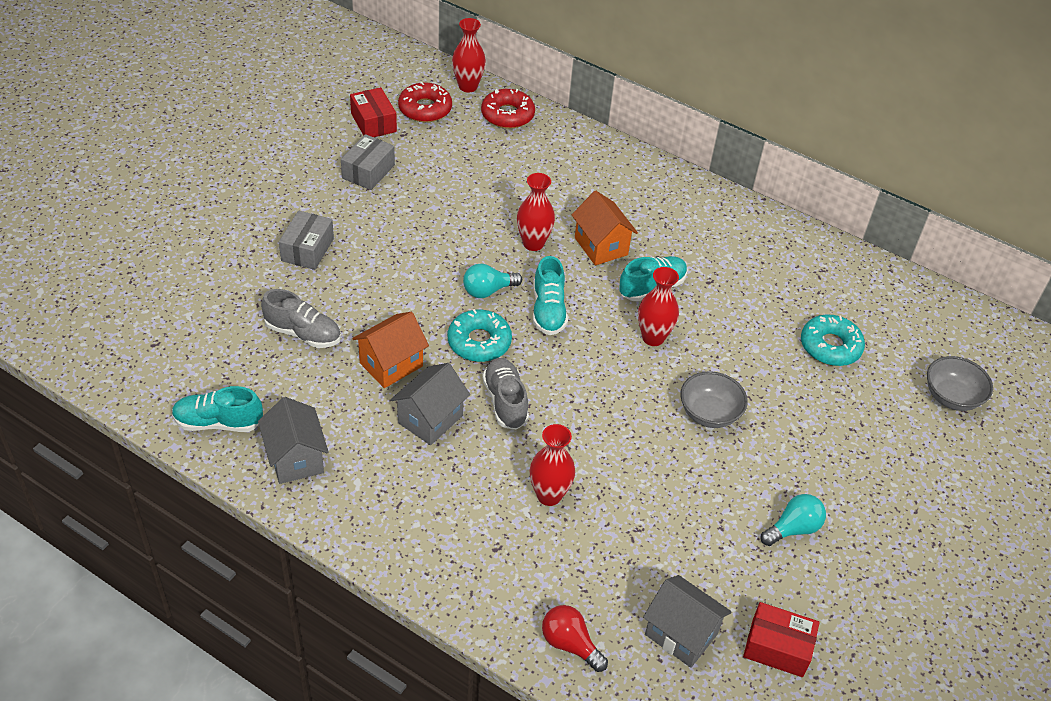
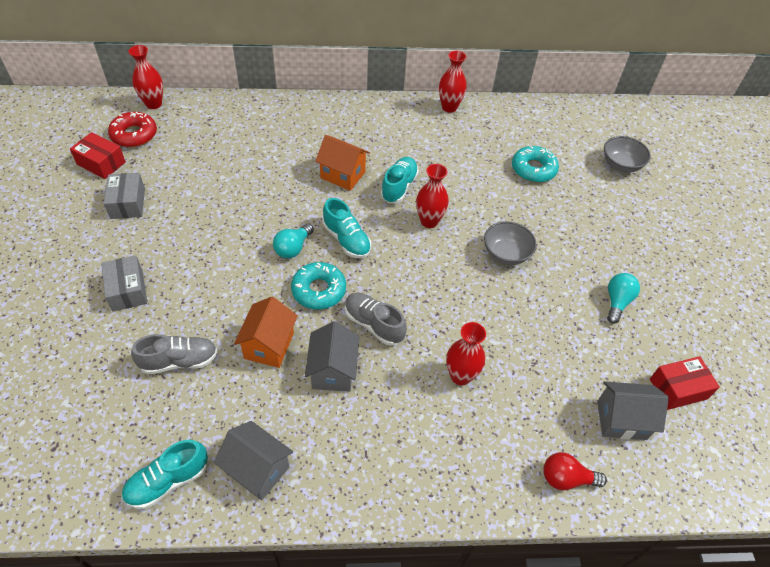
camera: 35 degrees left, 5 degrees up
(507, 115) = (200, 112): red donut -> none
(533, 243) = (296, 196): red vase -> red vase (449, 107)

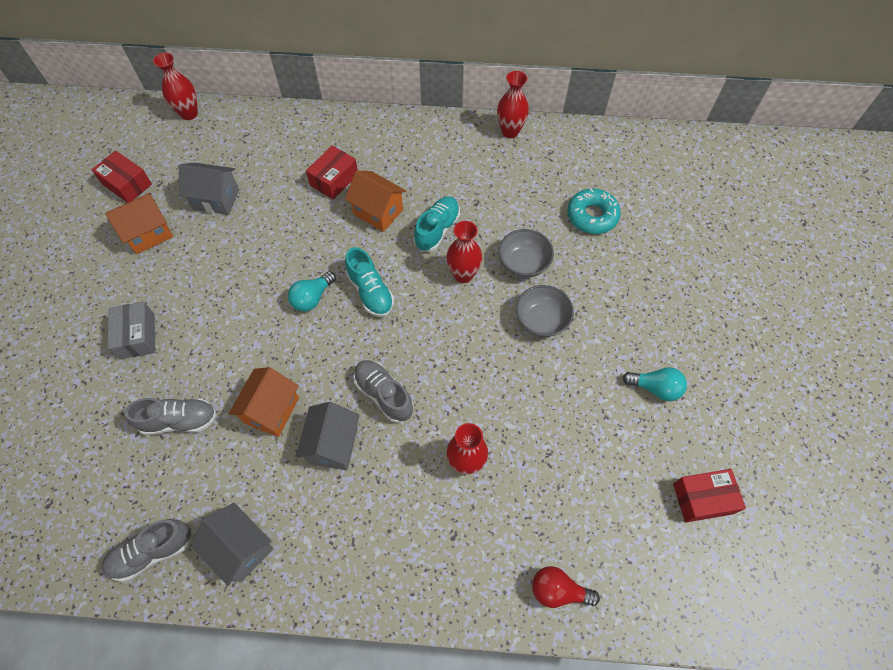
camera: 10 degrees right, 10 degrees up
(128, 203) = (149, 234): grey box -> orange house
(134, 135) = (164, 151): red donut -> none
(168, 481) = (152, 552): turquoise shoe -> grey shoe
(298, 151) = (334, 180): none -> red box
(319, 290) = (332, 350): turquoise donut -> none
(617, 302) = (655, 388): turquoise light bulb -> turquoise light bulb turned 75 degrees clockwise
(621, 165) = (695, 216): grey bowl -> grey bowl (523, 263)
(621, 420) = (631, 529): grey house -> grey house (216, 199)

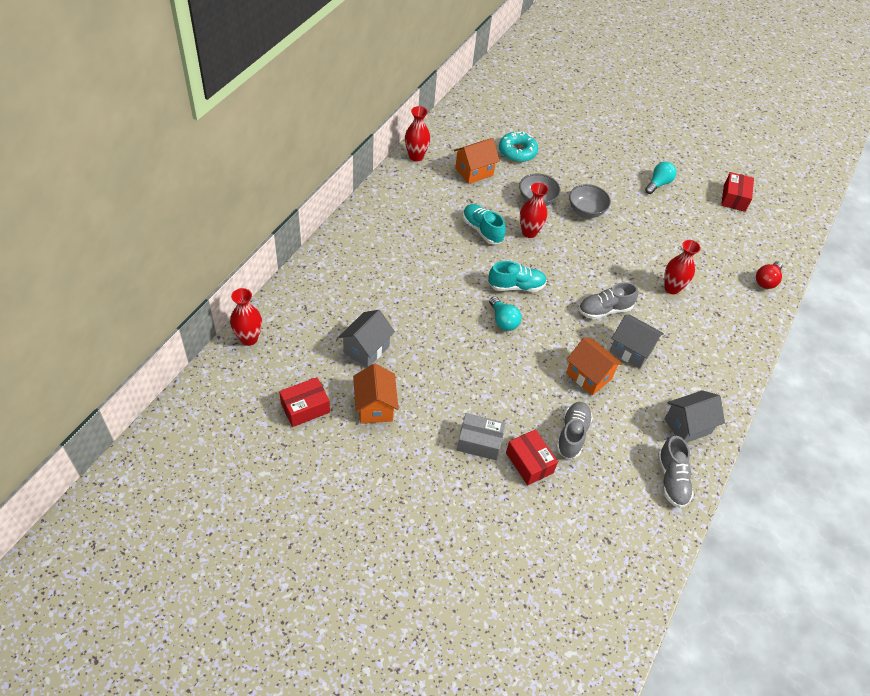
camera: 70 degrees left, 10 degrees down
(334, 180) = (396, 268): red box -> red box (529, 462)
(378, 212) = (445, 255): orange house -> orange house (474, 172)

